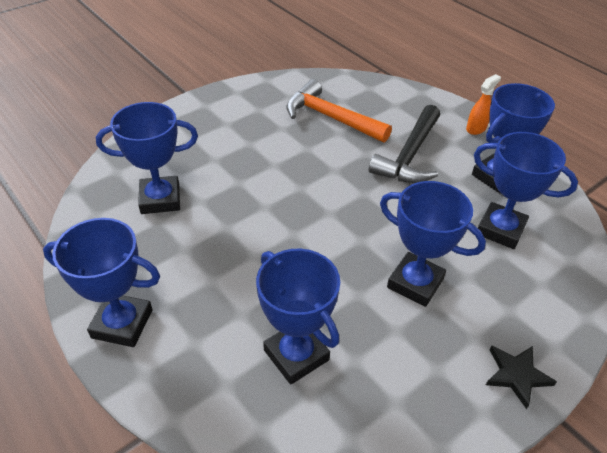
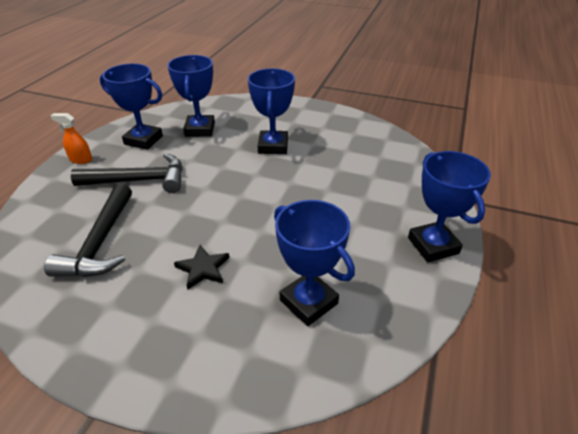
camera: 120 degrees left, 5 degrees down
(296, 355) = (365, 168): blue trophy -> none
(331, 117) = (100, 242): orange hammer -> black hammer
(517, 375) = (302, 109): black star -> black star (203, 268)

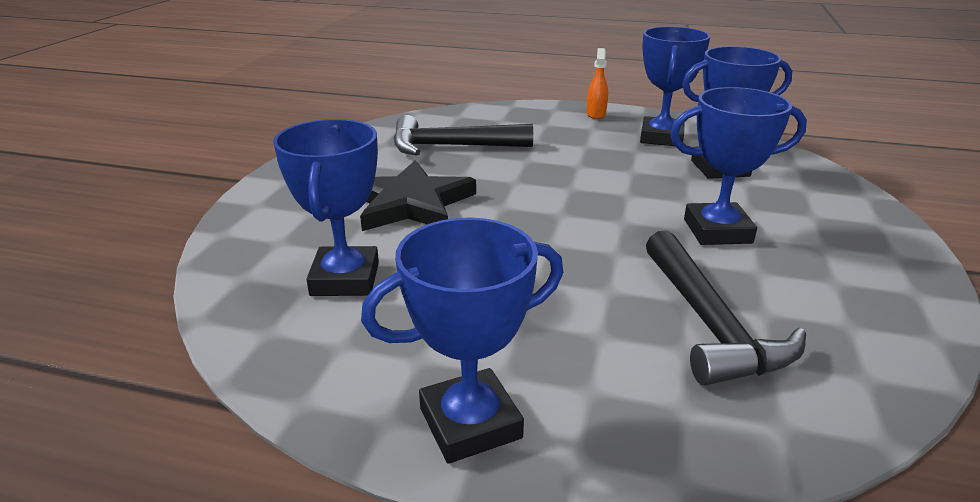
camera: 85 degrees right, 10 degrees down
(139, 181) = (568, 148): black hammer -> black hammer (709, 323)
(203, 268) = (411, 203): black star -> black star, size x1.88
(308, 302) = (345, 279): blue trophy -> blue trophy turned 45 degrees counterclockwise

